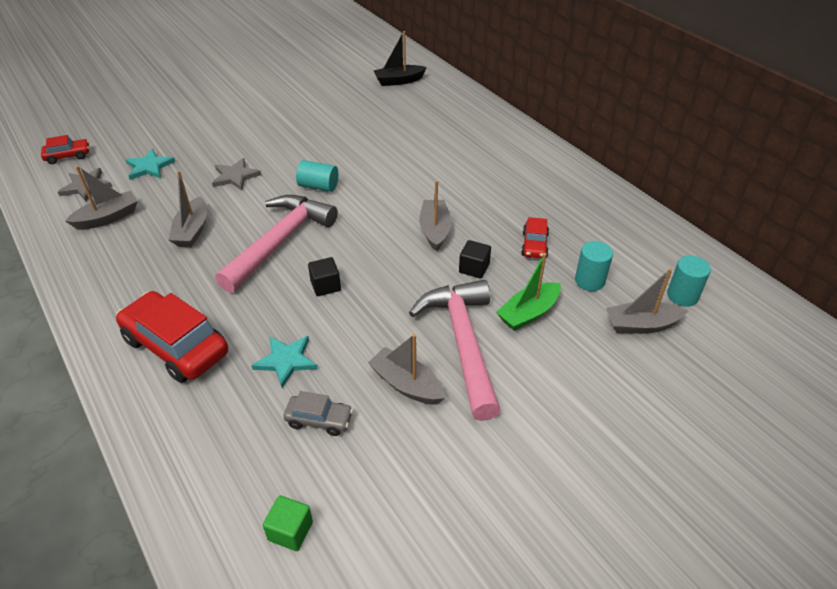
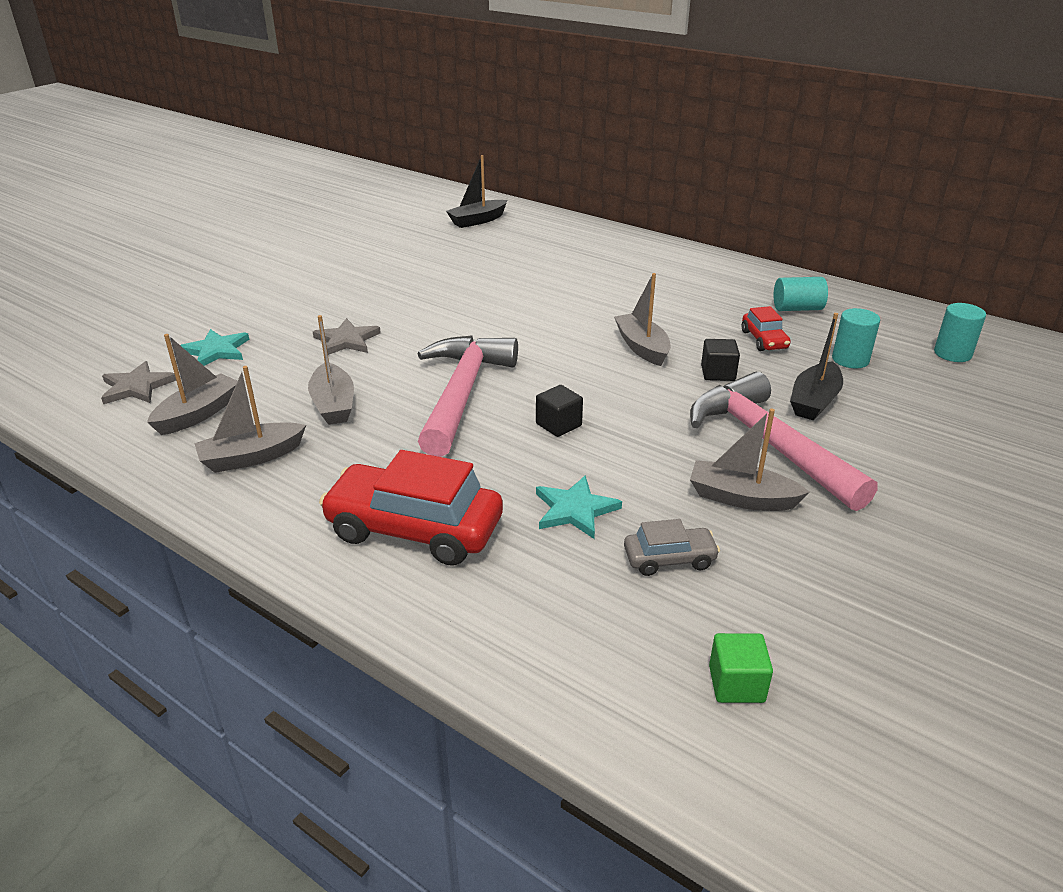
camera: 20 degrees left, 10 degrees down
(68, 156) = (82, 359): red car -> none
(318, 186) = (465, 331): turquoise cylinder -> turquoise cylinder (797, 308)
(528, 313) = (814, 401): green boat -> black boat
(641, 325) = (937, 387): grey boat -> grey boat (251, 457)

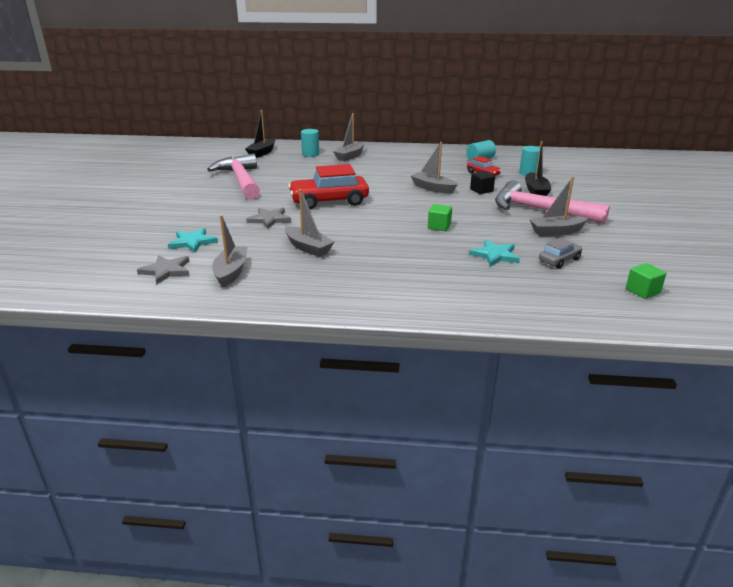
camera: 30 degrees left, 5 degrees down
(251, 457) = (297, 281): grey boat -> grey boat (350, 156)
(414, 529) = (433, 284): red car -> red car (329, 201)
(462, 393) = (372, 226): pink hammer -> pink hammer (241, 180)
(558, 425) = (439, 226): black cube -> green cube
(952, 354) = (564, 163): turquoise cylinder -> turquoise cylinder (310, 154)

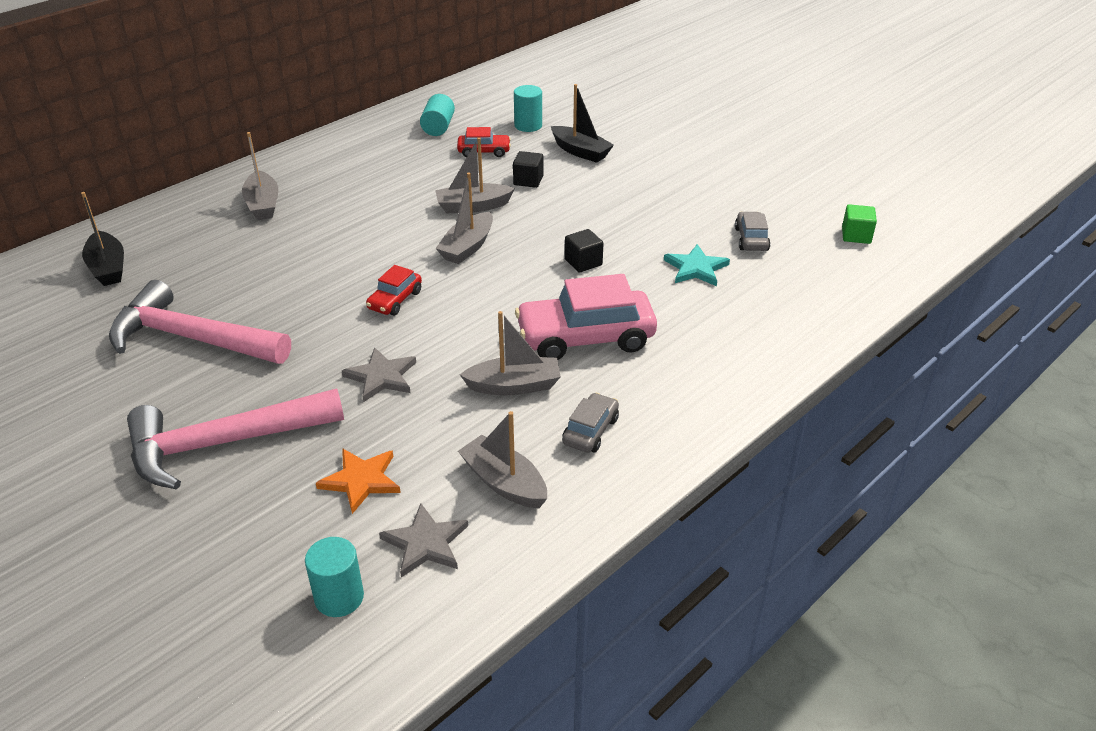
camera: 50 degrees left, 10 degrees up
(192, 242) = (361, 480): turquoise star -> orange star
(301, 278) = (590, 431): none -> grey car
(310, 154) = (195, 230): turquoise cylinder -> turquoise cylinder (339, 597)
(329, 201) = (395, 300): red car -> red car, size x0.50
(375, 250) = (585, 338): none -> pink car
(439, 226) = (583, 262): green cube -> black cube
(540, 210) = (630, 179): pink hammer -> pink hammer (224, 443)
(556, 231) = (690, 202): grey boat -> grey boat (467, 247)

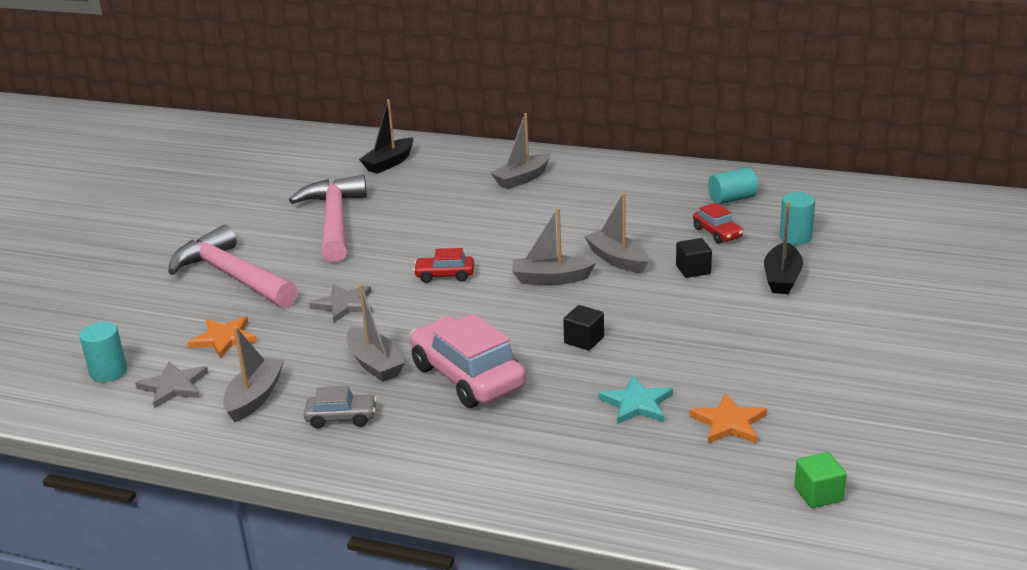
camera: 65 degrees right, 10 degrees down
(751, 239) = (729, 423): grey car -> orange star

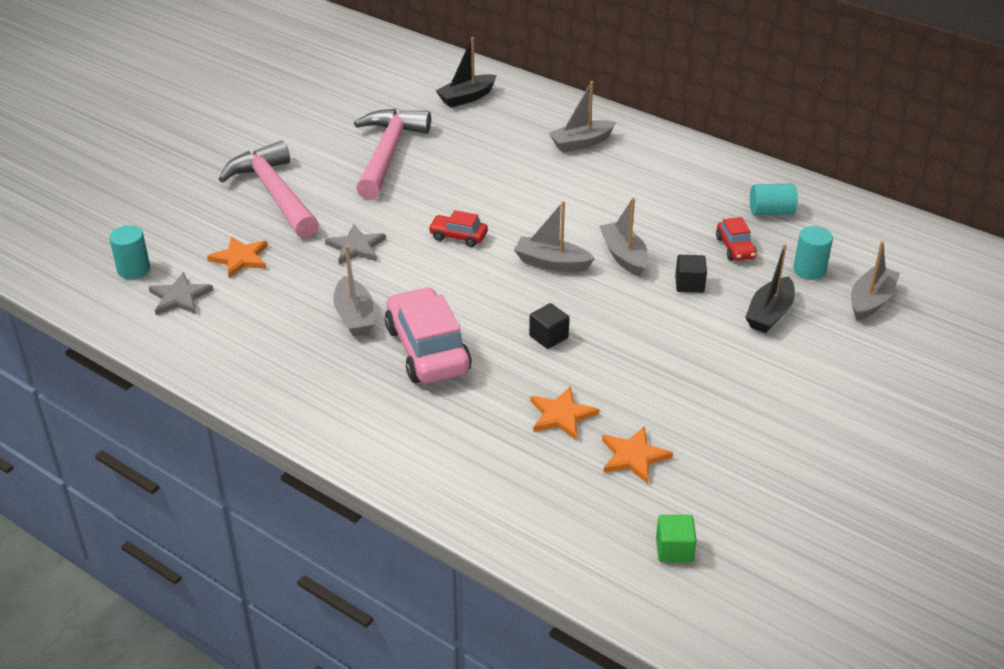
camera: 15 degrees right, 10 degrees up
(255, 397) = (240, 325): grey boat -> grey boat (871, 301)
(341, 418) = (302, 364): grey car -> none
(637, 404) = (561, 415): turquoise star -> orange star

